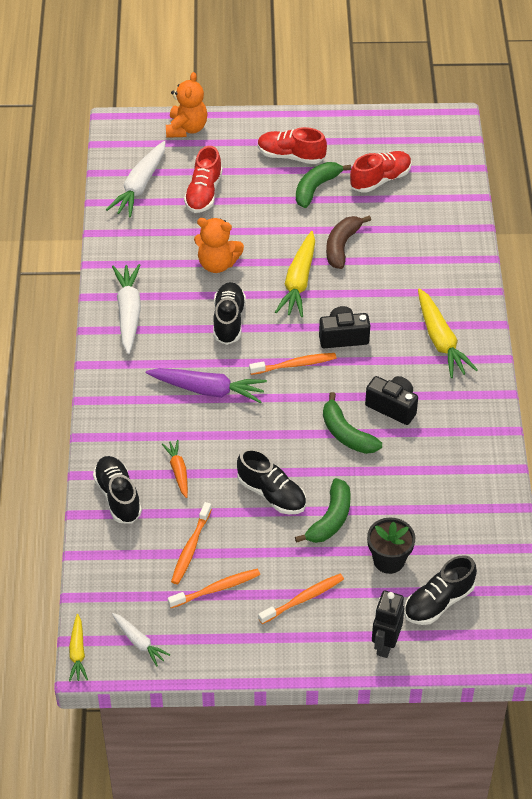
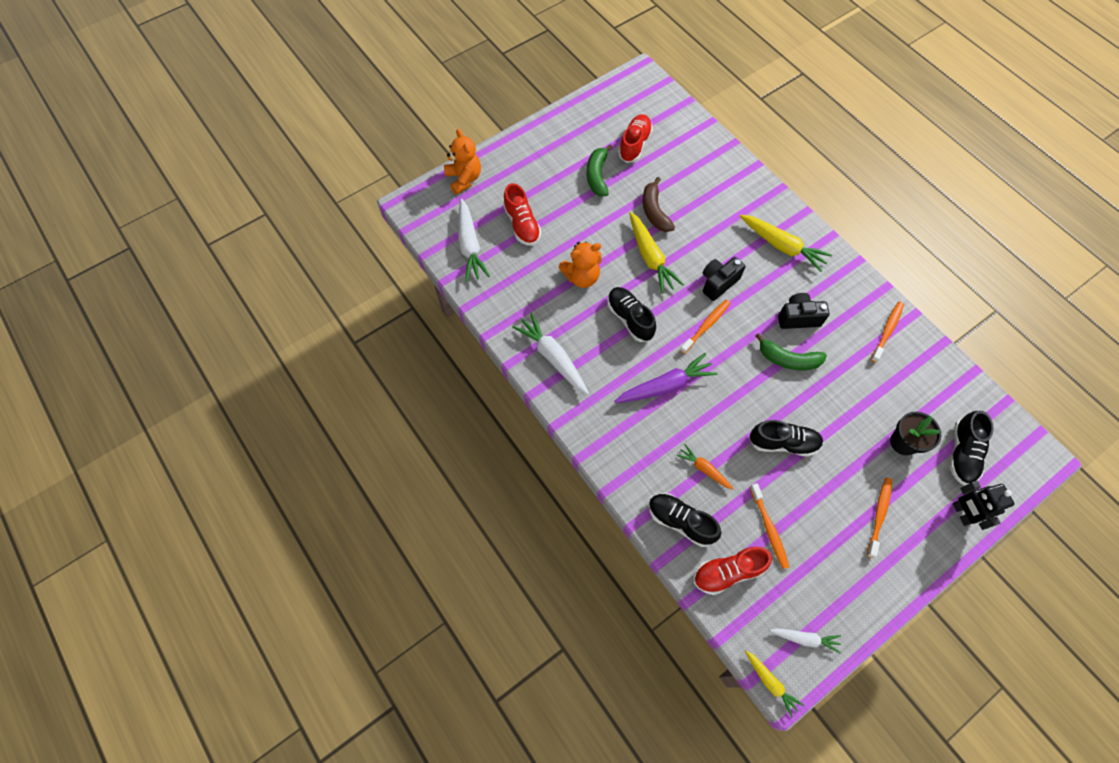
camera: 35 degrees left, 15 degrees up
(216, 589) = (816, 550): orange toothbrush -> orange toothbrush (887, 331)
(291, 156) = (558, 160): red shoe -> red shoe (728, 572)
(330, 519) = (838, 436): green banana -> none

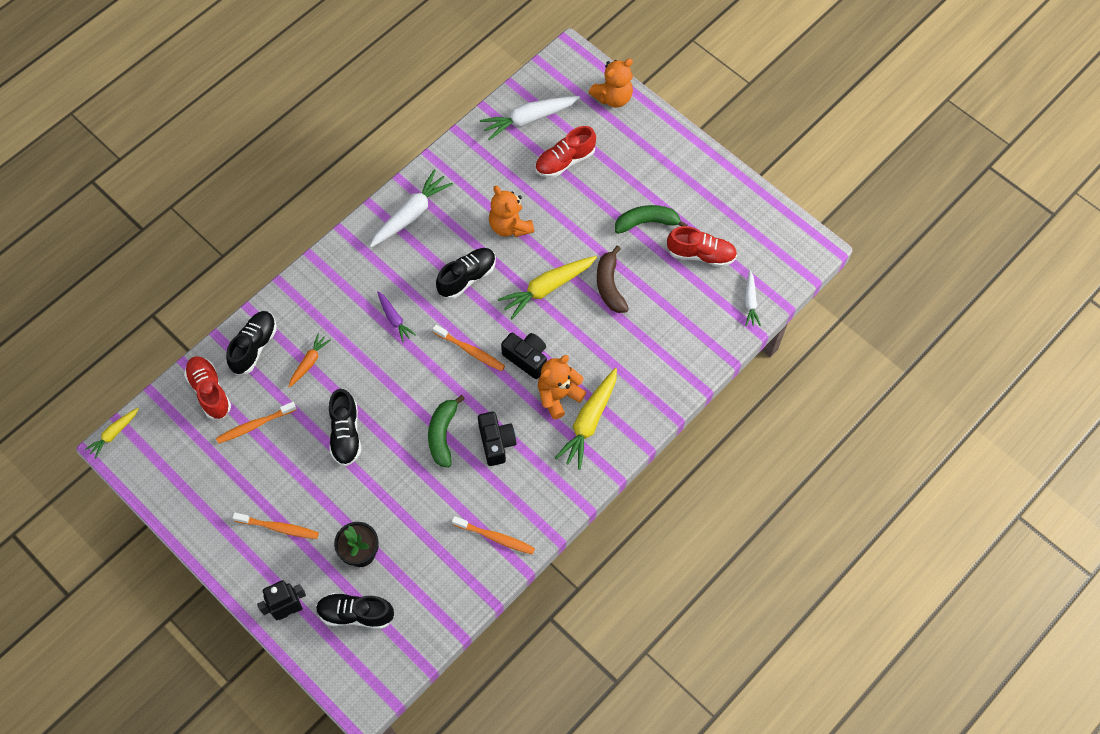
camera: 80 degrees right, 0 degrees up
(654, 211) = (609, 285): brown banana -> brown banana turned 75 degrees counterclockwise
(665, 386) = (394, 319): purple carrot -> purple carrot, size x0.57
(756, 264) = (558, 396): none -> orange teddy bear
(804, 638) = (154, 461): white carrot -> white carrot (750, 302)

